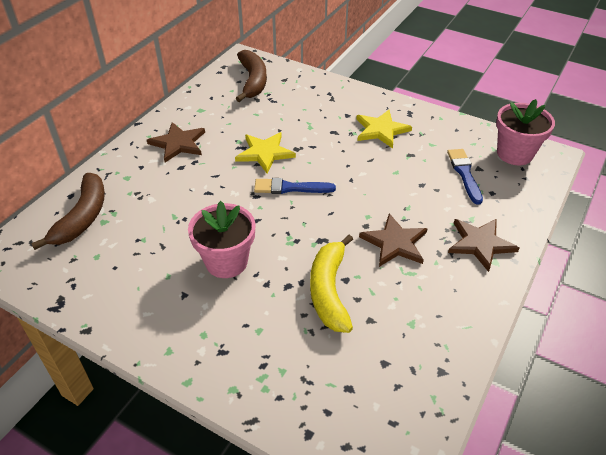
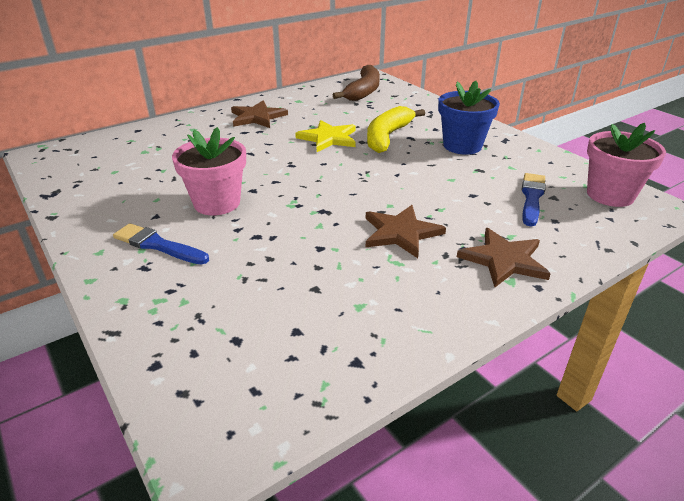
camera: 25 degrees right, 10 degrees down
(83, 217) = (131, 145): brown banana -> none
(290, 188) = (329, 166): blue brush -> blue brush (158, 245)
(329, 291) = (294, 251): yellow banana -> yellow banana (387, 137)
(381, 130) = (462, 146): yellow star -> blue flower pot

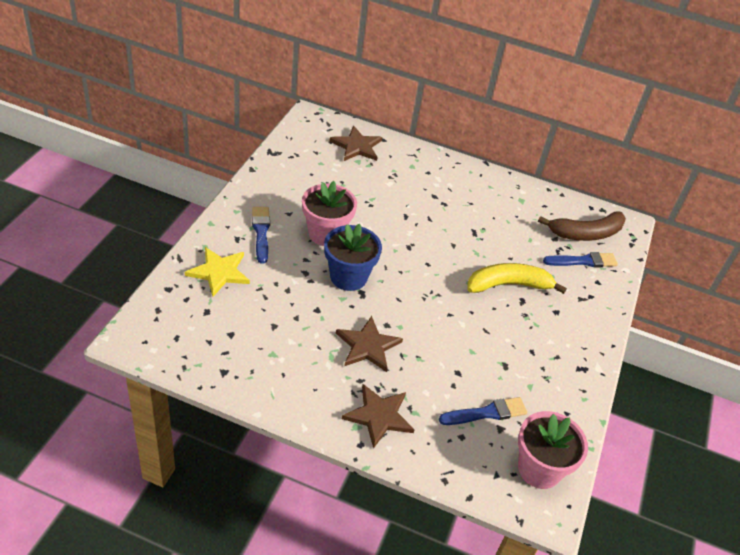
camera: 50 degrees right, 10 degrees up
(257, 117) = (466, 191): brown star -> brown star (357, 146)
(328, 138) = (470, 249): yellow star -> yellow star (219, 272)
(391, 102) = (583, 261): none -> blue brush
(462, 146) = (539, 341): blue flower pot -> blue flower pot (348, 277)

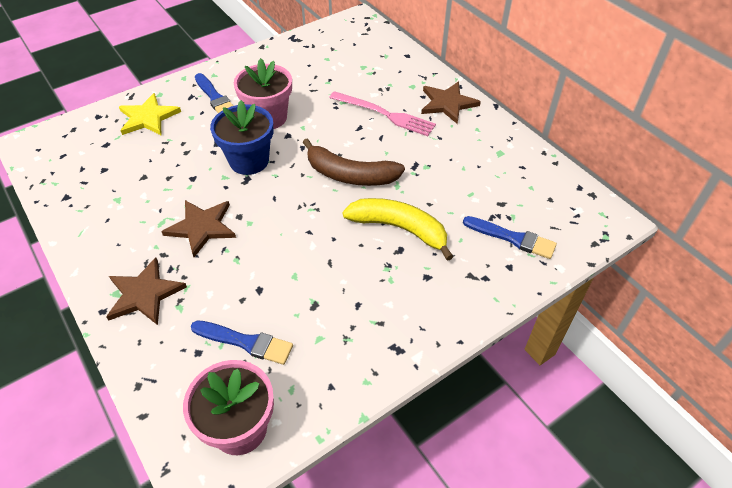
camera: 40 degrees right, 5 degrees up
(261, 232) = (215, 98): blue brush -> blue brush turned 120 degrees clockwise
(357, 146) = (375, 54): brown star -> brown star (447, 103)
(414, 198) = (385, 114): none -> pink fork
(586, 233) = (545, 211): brown banana -> brown banana (350, 175)

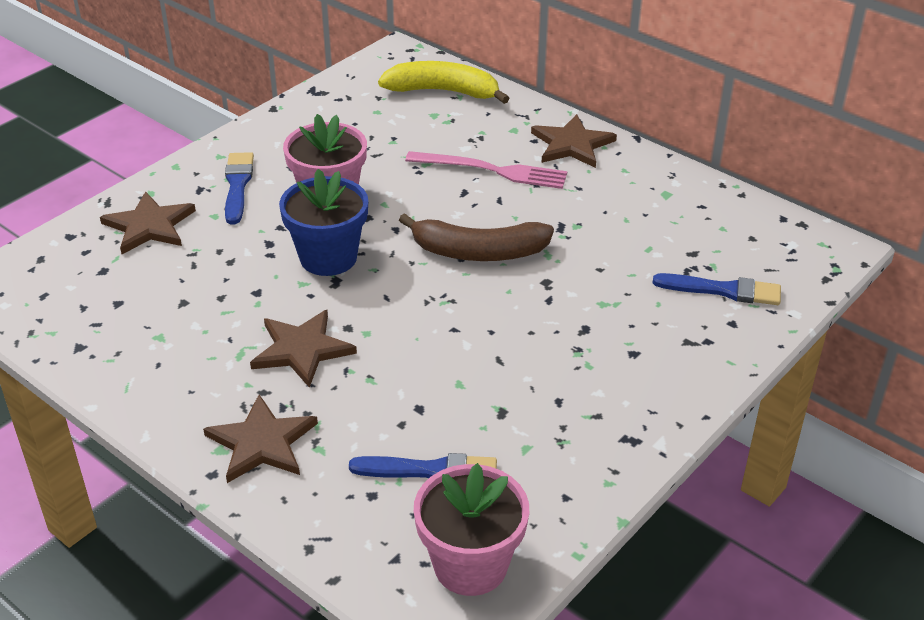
camera: 15 degrees left, 10 degrees down
(148, 117) = (149, 226): yellow star -> brown star
(215, 98) = (237, 185): blue brush -> blue brush turned 135 degrees counterclockwise
(399, 228) = (574, 304): yellow banana -> yellow banana (443, 91)

